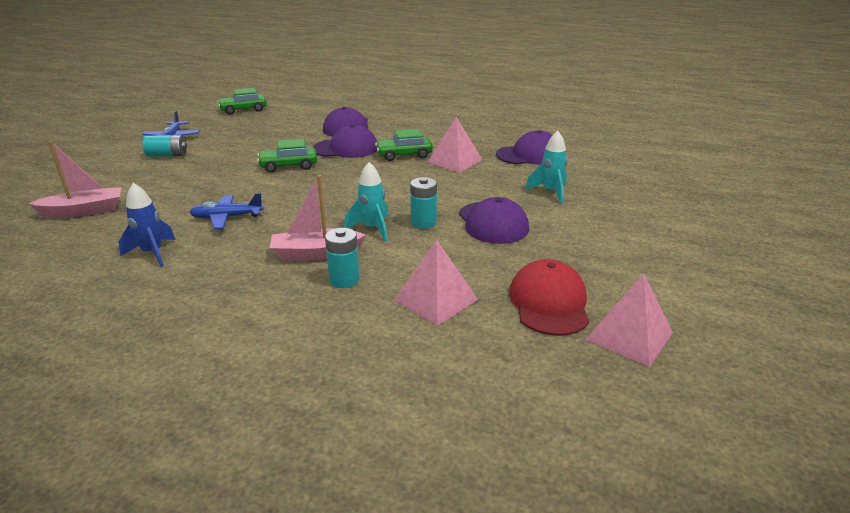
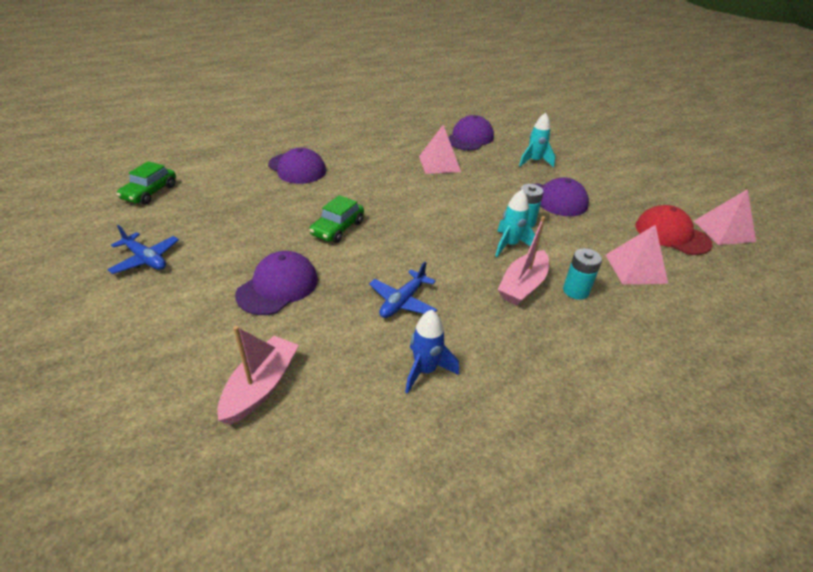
camera: 50 degrees left, 10 degrees up
(167, 155) = (193, 280): turquoise battery -> none
(346, 148) = (344, 189): purple cap -> purple cap (278, 286)
(404, 155) = (398, 175): green car -> none

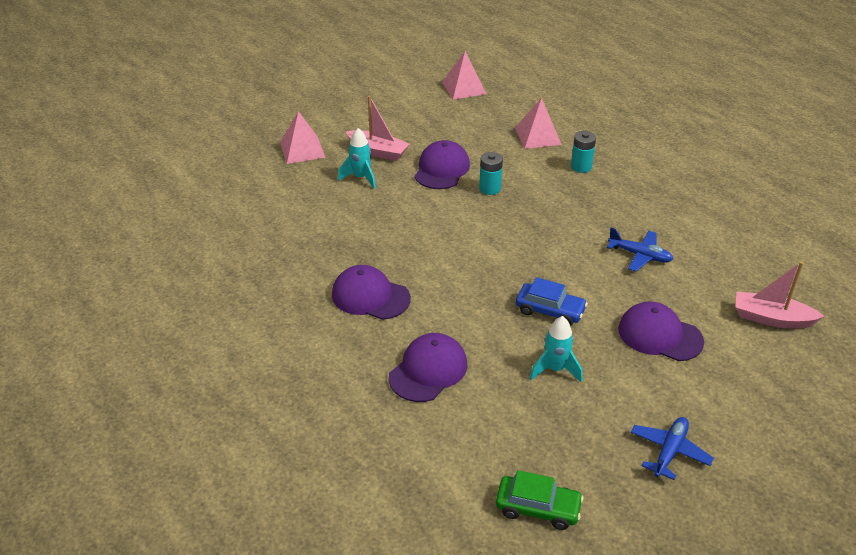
camera: 95 degrees left, 0 degrees up
(338, 228) = (550, 310): green car -> blue car
(425, 370) = (707, 238): blue rocket -> none
(439, 164) = (384, 247): pink pyramid -> pink pyramid (302, 150)
(469, 138) = (307, 225): purple cap -> purple cap (370, 296)
(509, 245) = (532, 198): turquoise rocket -> turquoise rocket (555, 369)
(522, 285) = (587, 192): pink boat -> pink boat (378, 152)
(671, 234) = (479, 113): red cap -> none

